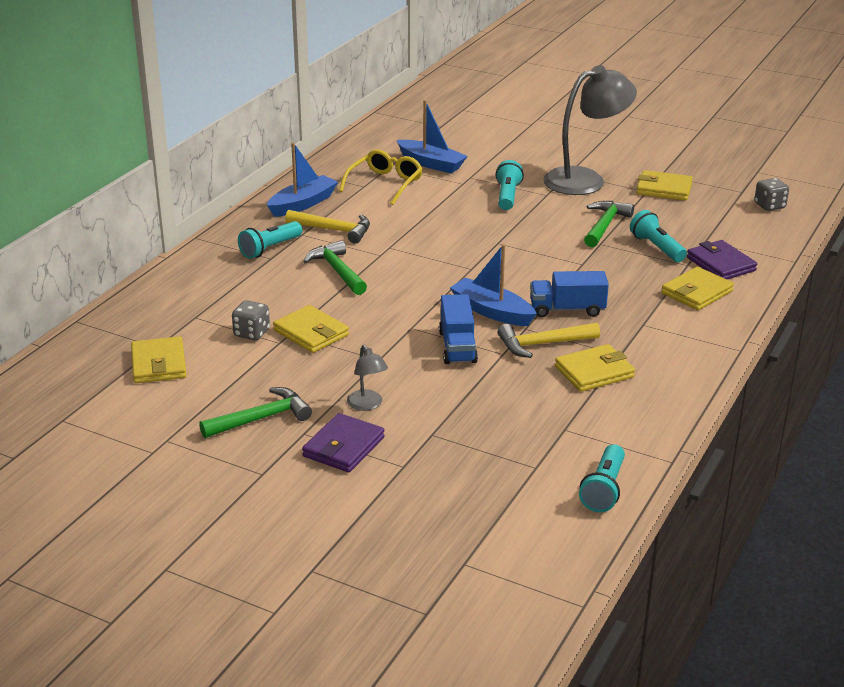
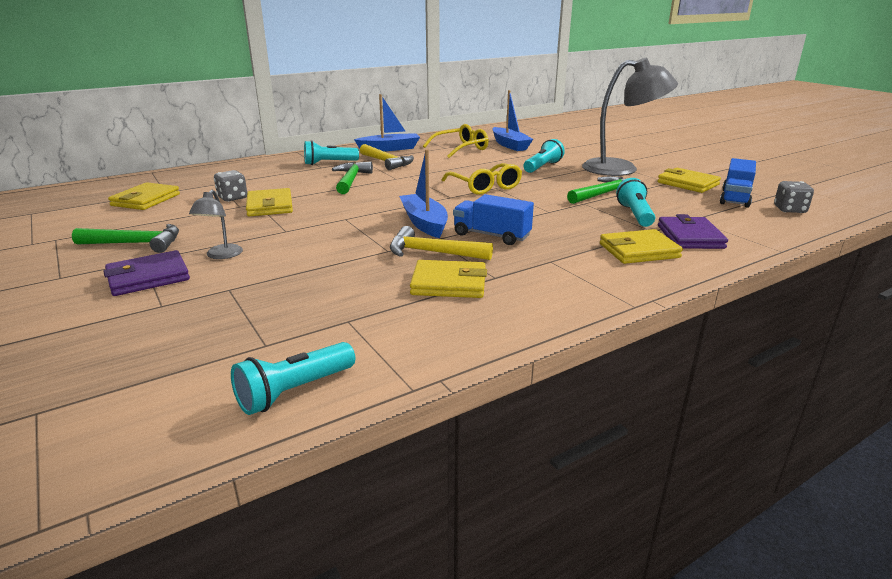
camera: 30 degrees right, 5 degrees down
(457, 347) = (358, 237): blue truck -> blue truck (735, 198)
(486, 244) = (484, 186): none -> yellow glasses

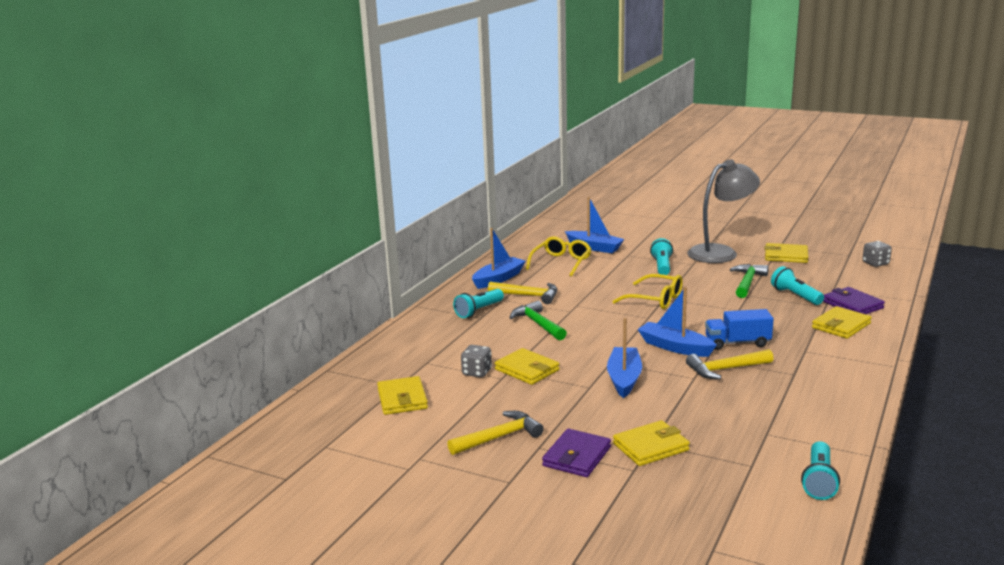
camera: 30 degrees left, 5 degrees down
(136, 244) = (499, 437): green hammer -> yellow hammer
(221, 255) = (589, 422): grey lamp -> none
(326, 233) = (624, 379): none -> blue boat
(449, 283) = (776, 388): yellow wallet -> yellow wallet (650, 447)
(735, 198) = (832, 262): blue truck -> none

